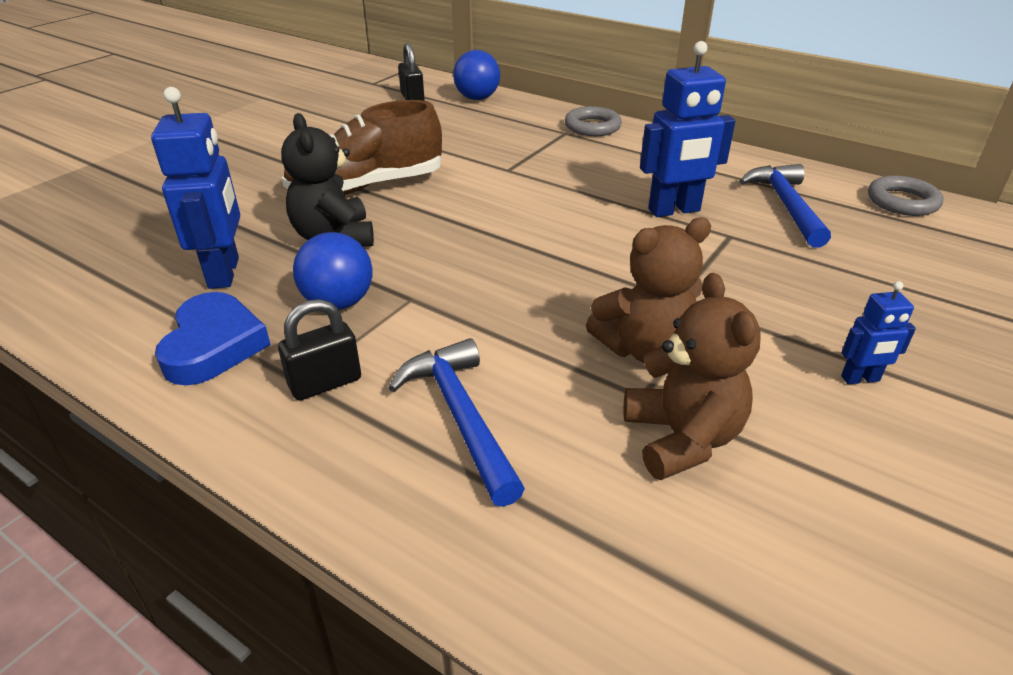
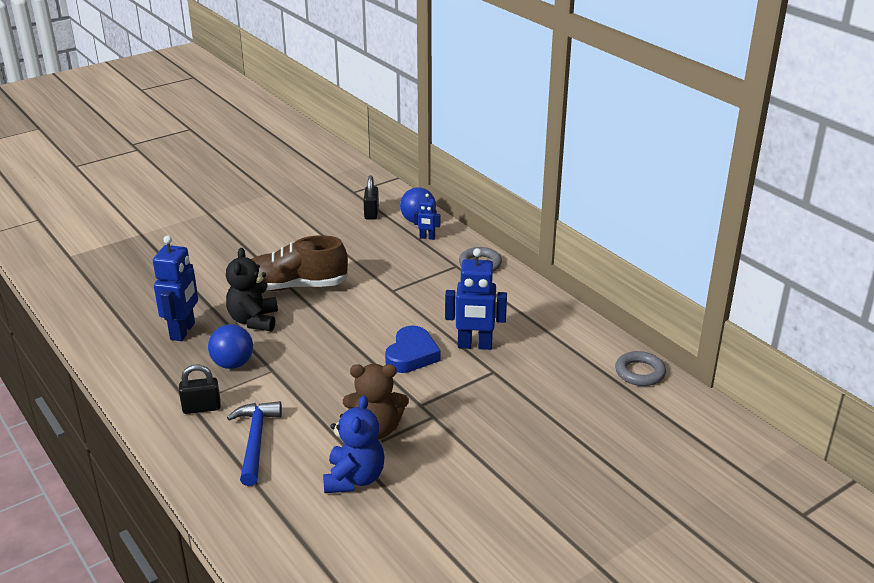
camera: 20 degrees right, 5 degrees down
(214, 345) = (158, 374): blue heart -> blue heart (411, 355)
(682, 438) = (354, 479): brown teddy bear -> blue teddy bear
(786, 206) = (553, 358): blue hammer -> none
(860, 379) = (478, 474): blue robot -> blue robot (427, 237)

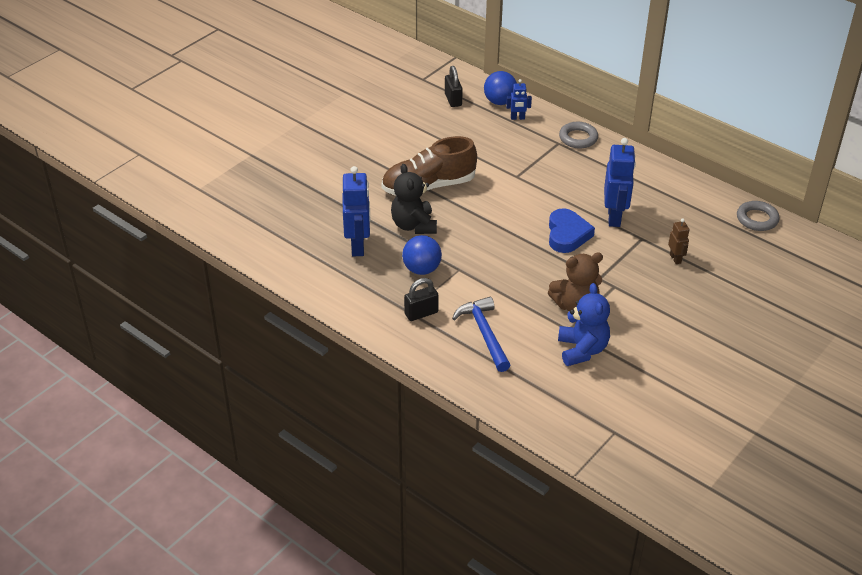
camera: 15 degrees left, 10 degrees up
(475, 345) = (614, 217): blue robot -> blue robot turned 75 degrees counterclockwise
(520, 399) = (675, 259): none -> brown robot

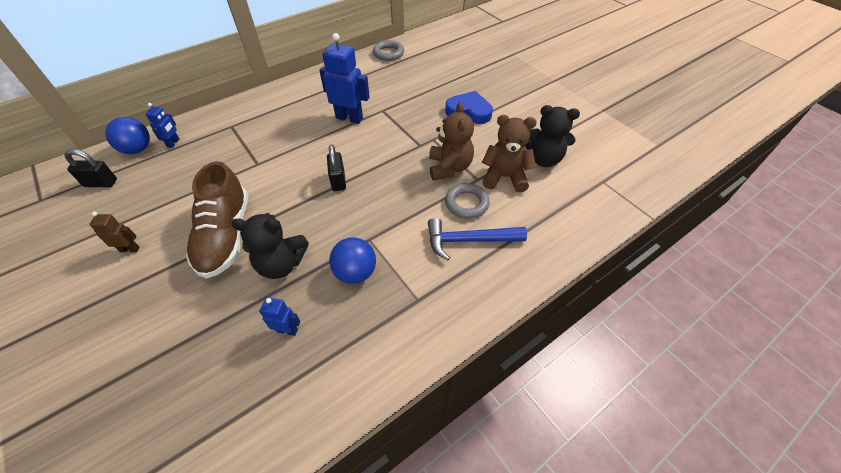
camera: 75 degrees left, 10 degrees up
(358, 246) = (287, 330): blue robot -> blue robot, size x0.52
(421, 313) = (424, 288): black padlock -> black padlock (338, 181)
(567, 234) = (356, 150): blue heart -> blue heart (469, 111)
(578, 138) = (234, 113): grey ring -> grey ring (466, 203)
(582, 350) = (504, 177): blue teddy bear -> brown teddy bear
(627, 379) = (543, 159): none -> black teddy bear
(675, 259) = (413, 99): brown robot -> brown robot (130, 249)

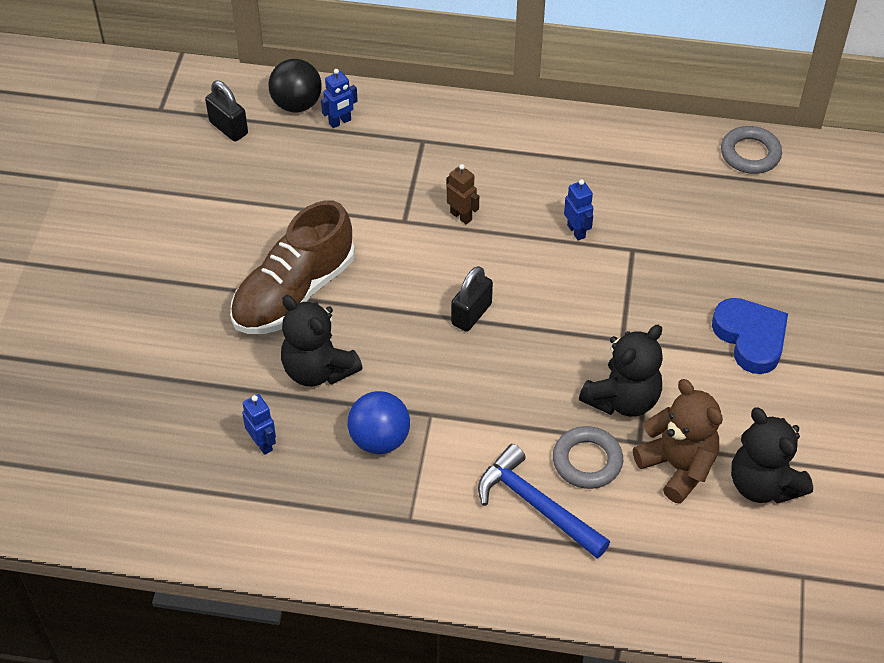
camera: 45 degrees right, 0 degrees up
(130, 249) = (197, 238): brown robot -> brown robot (461, 216)
(138, 149) = (297, 104): blue ball -> black ball
(349, 118) = (576, 231): blue robot -> blue robot, size x0.52
(449, 167) = (622, 399): brown teddy bear -> black teddy bear

